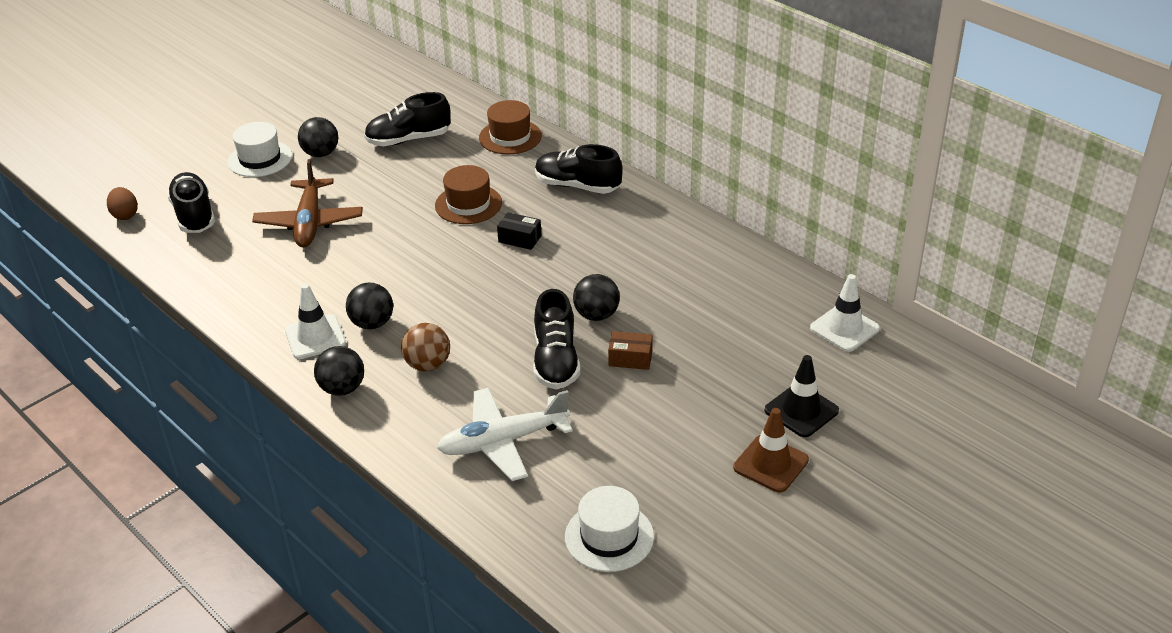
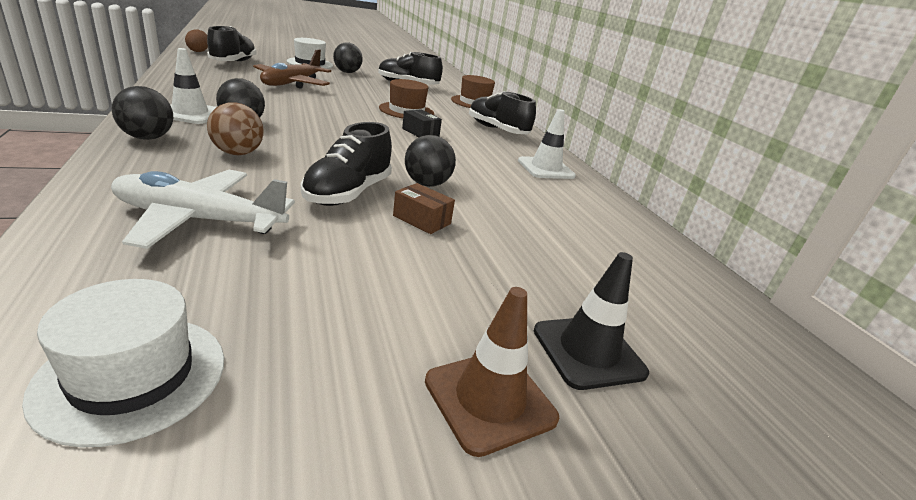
camera: 20 degrees right, 10 degrees down
(844, 328) = (696, 294): white traffic cone -> white traffic cone (545, 168)

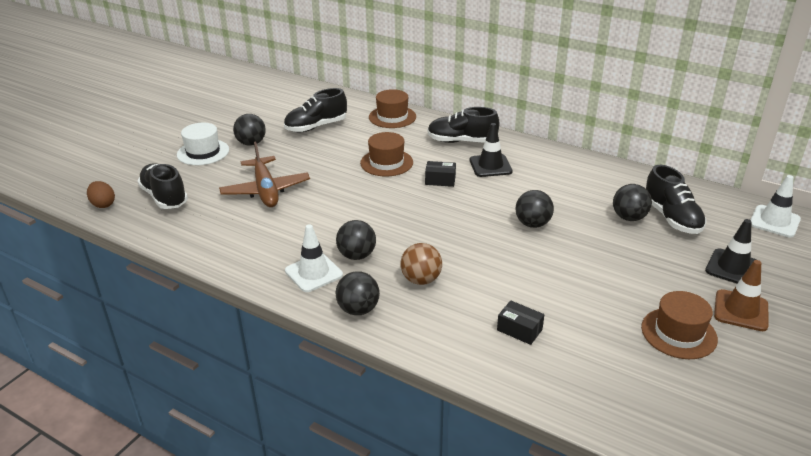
camera: 35 degrees left, 5 degrees up
(132, 376) = (658, 392): white hat -> none
(199, 220) = (519, 330): white plane -> black box
(336, 348) = (678, 333): none -> brown hat
(348, 193) = (523, 261): black shoe -> black shoe (671, 218)
(422, 219) = (579, 250): brown box -> none
(485, 147) = (490, 166): none -> black traffic cone
(544, 234) = (629, 217): none -> black ball
(545, 168) = (545, 162): white traffic cone -> white traffic cone (774, 221)

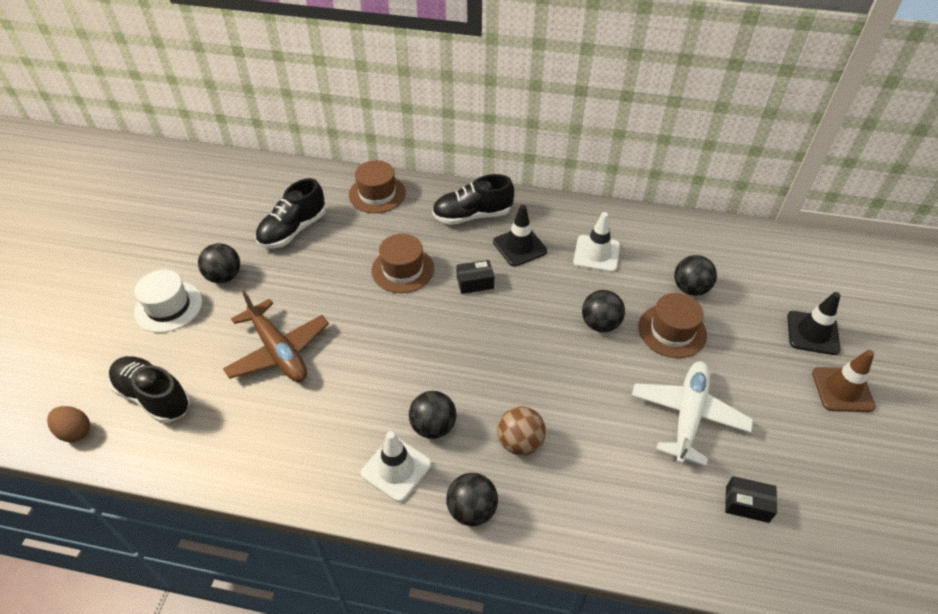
camera: 20 degrees left, 15 degrees up
(519, 330) = (652, 484): black box -> black box (747, 504)
(578, 295) = (688, 415): none -> white plane
(671, 218) = (730, 278): black shoe -> none
(678, 333) = (801, 439): brown hat -> brown hat (672, 331)
(774, 221) = (823, 258): white traffic cone -> white traffic cone (596, 254)

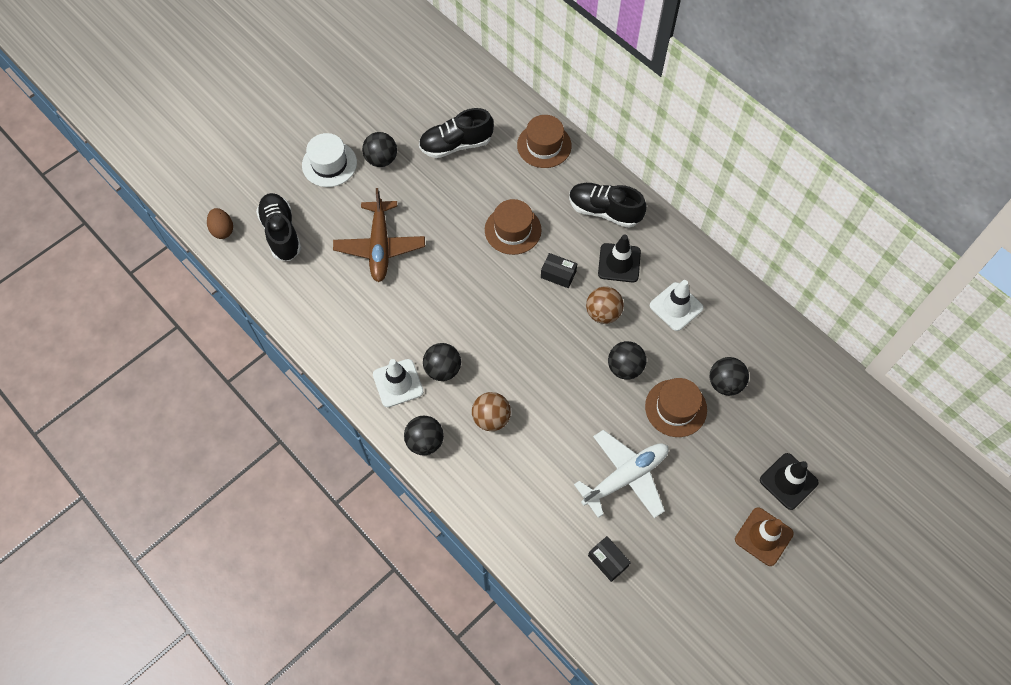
camera: 35 degrees right, 15 degrees up
(541, 291) = (603, 313): none -> brown ball

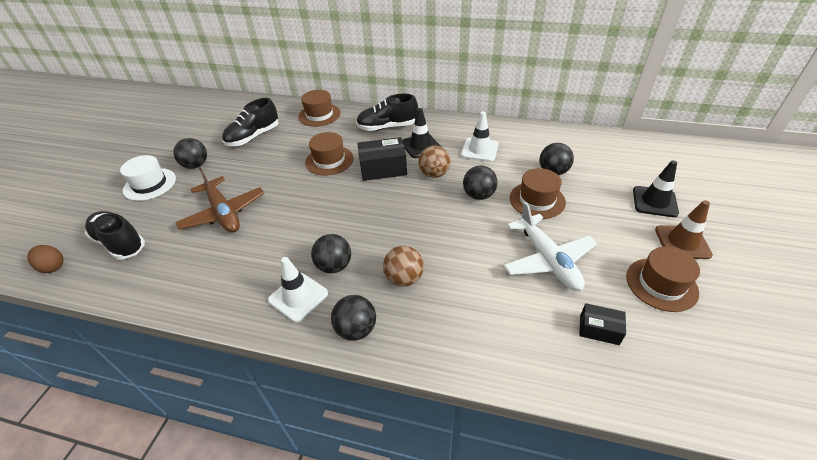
camera: 30 degrees left, 20 degrees down
(558, 274) = (383, 169): black box -> black box, size x1.70
(625, 477) = (548, 260): white plane -> white plane turned 135 degrees clockwise
(699, 559) = (661, 284): none -> brown hat

